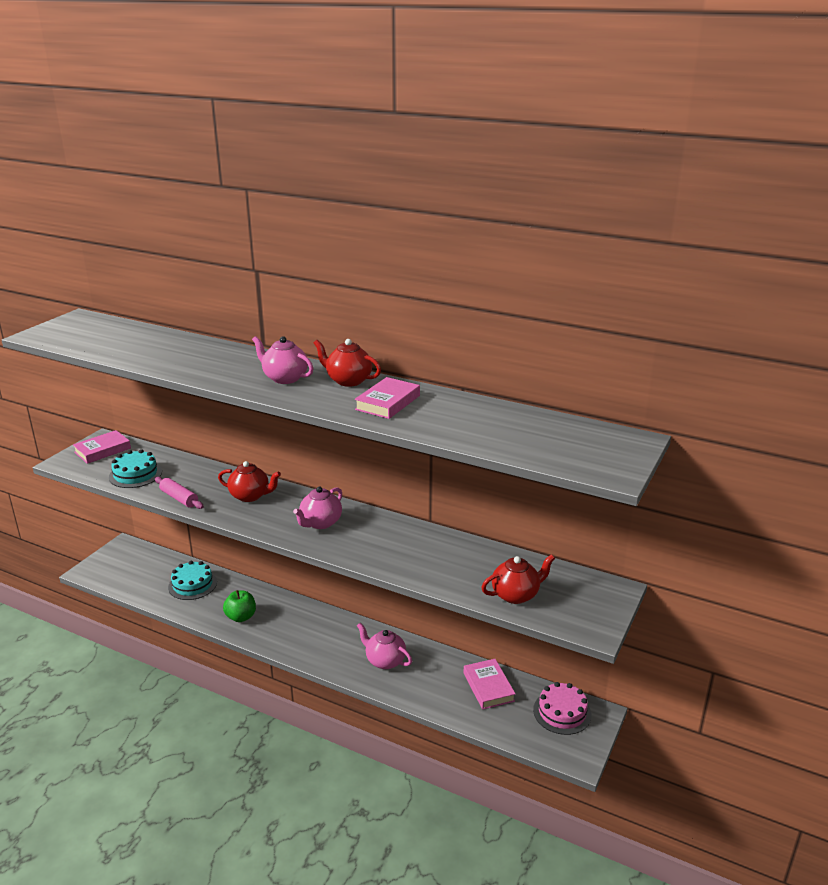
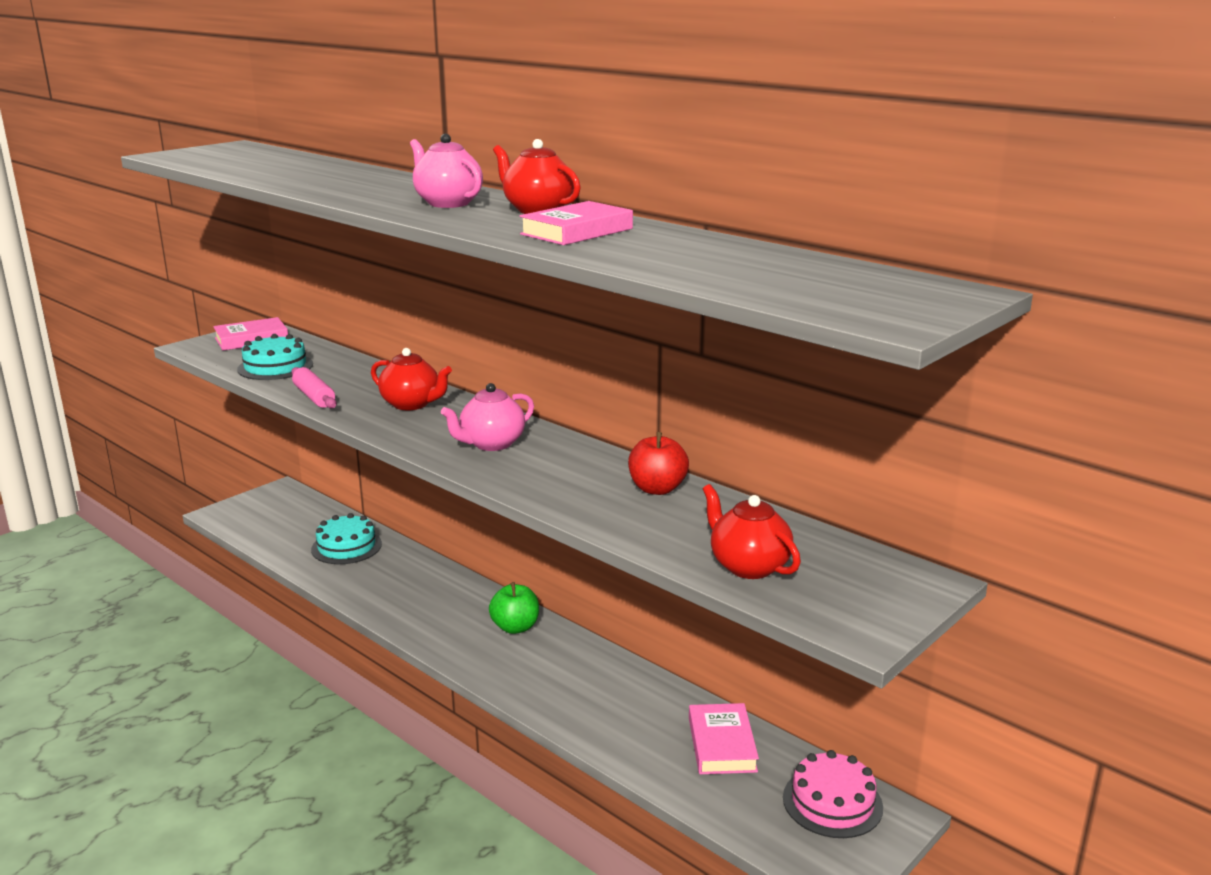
camera: 15 degrees right, 5 degrees down
(241, 617) = (392, 594): green apple -> green apple (515, 627)
(385, 660) = (573, 681): pink teapot -> none
(440, 544) = (657, 489): none -> red apple
(516, 595) = (748, 566): red teapot -> red teapot turned 120 degrees counterclockwise

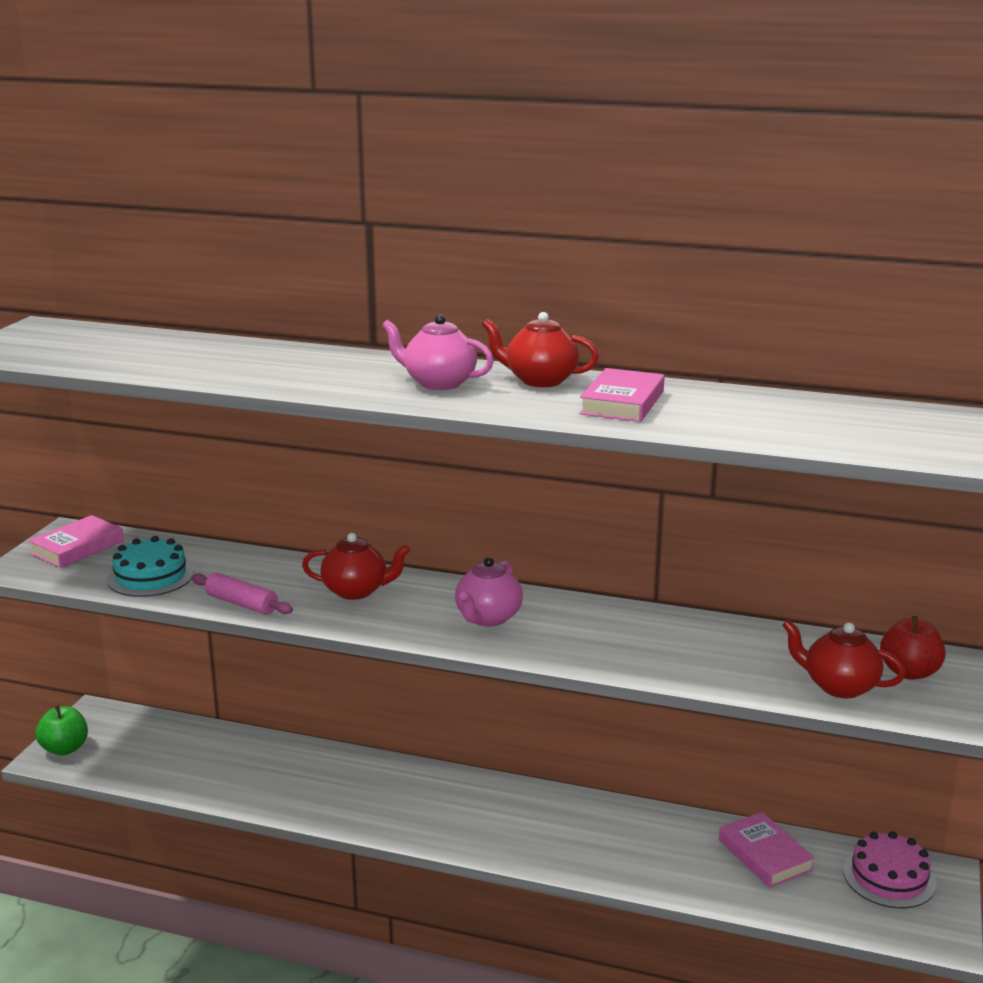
camera: 25 degrees left, 0 degrees up
(346, 547) = (235, 759): turquoise cake -> none
(515, 627) = (489, 798): green apple -> green apple (65, 748)
(657, 489) = (687, 631): red apple -> red apple (909, 672)

